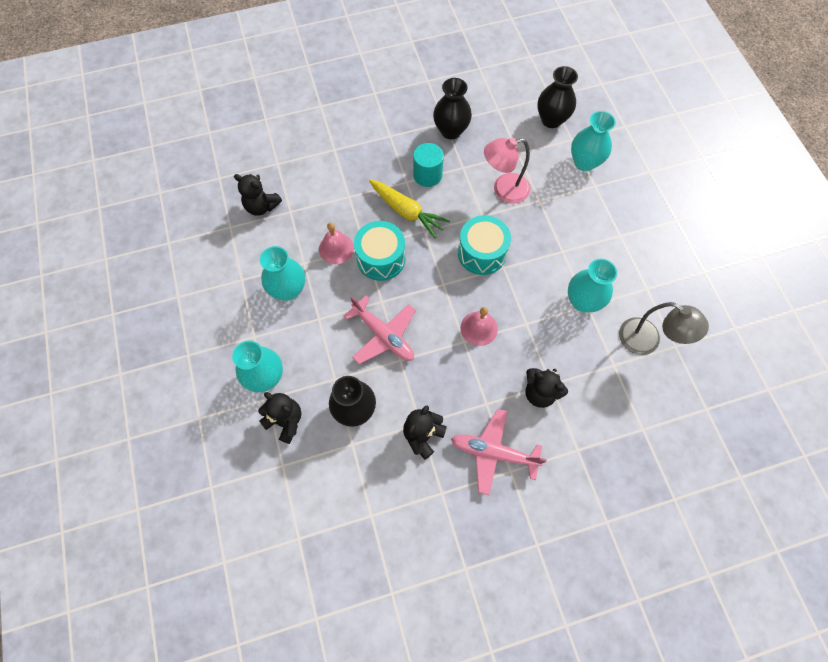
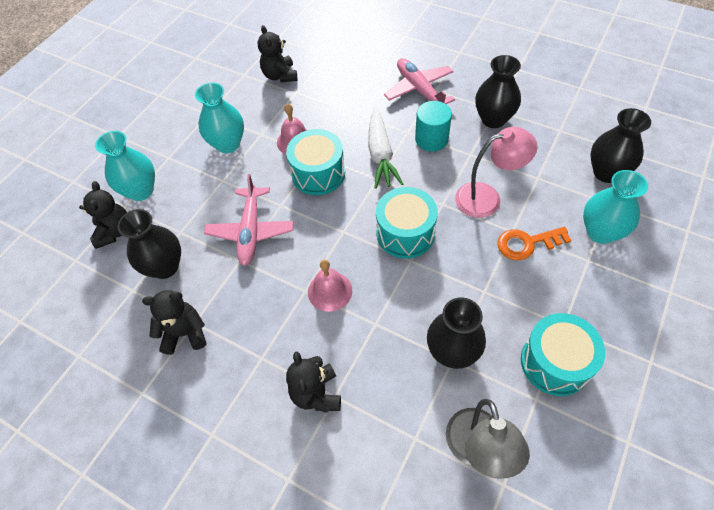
camera: 50 degrees right, 10 degrees down
(407, 212) = (380, 155): yellow carrot -> white carrot
(493, 452) = (217, 404): pink plane -> pink plane (419, 90)
(503, 190) = (487, 198): pink lamp -> pink lamp turned 135 degrees clockwise
(554, 202) = (527, 243): none -> orange key
(582, 301) = (452, 352): turquoise vase -> black vase
(636, 260) = (555, 362): none -> turquoise drum

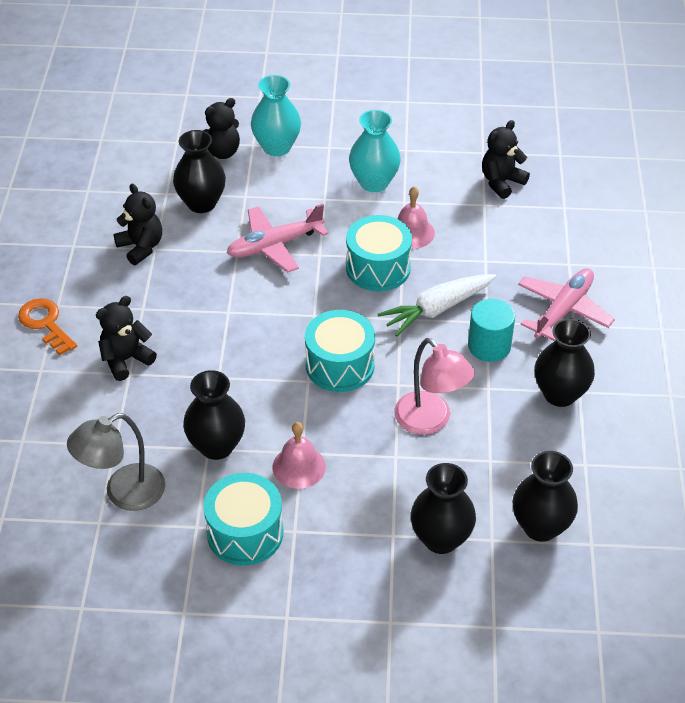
camera: 60 degrees right, 10 degrees down
(330, 291) = (237, 330): pink bell -> pink bell (299, 466)
(527, 243) = (385, 473): orange key -> orange key (45, 324)
(600, 232) = (441, 539): turquoise vase -> black vase

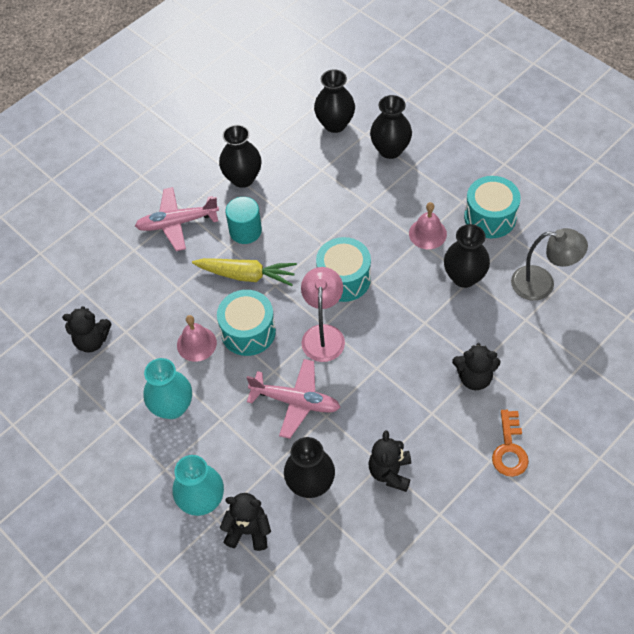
camera: 135 degrees left, 10 degrees up
(430, 421) = (329, 210): pink lamp -> pink lamp (323, 334)
(437, 309) = (247, 275): white carrot -> yellow carrot

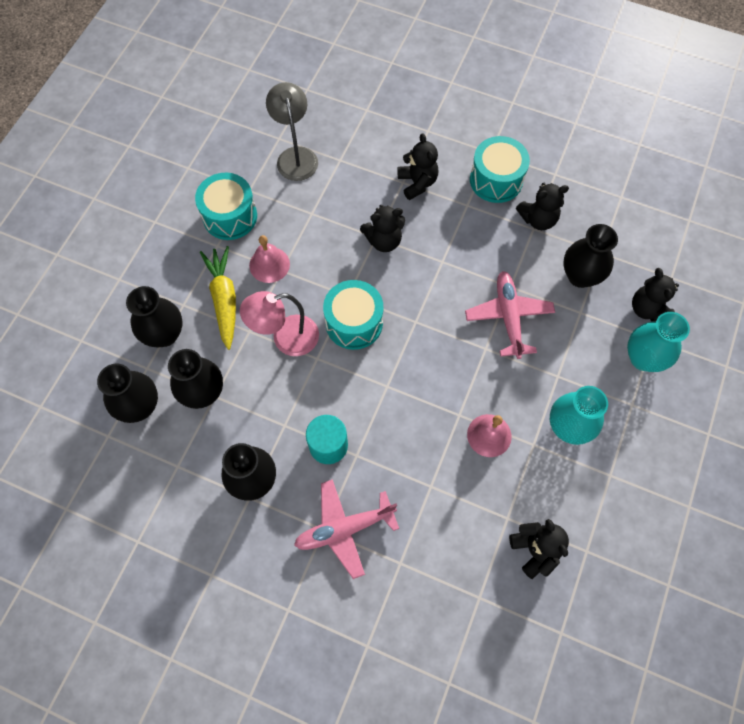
camera: 115 degrees left, 10 degrees up
(177, 223) = (344, 529): pink plane -> pink plane turned 105 degrees clockwise
(247, 275) = (386, 419): yellow carrot -> yellow carrot (224, 299)
(248, 332) = (453, 390): turquoise drum -> turquoise drum (496, 180)
(323, 334) = (426, 319): pink lamp -> pink lamp (286, 338)
(418, 327) = (384, 240): none -> black teddy bear
(464, 277) = (311, 219): black vase -> black vase (203, 393)
(509, 449) = (473, 141): orange key -> none

